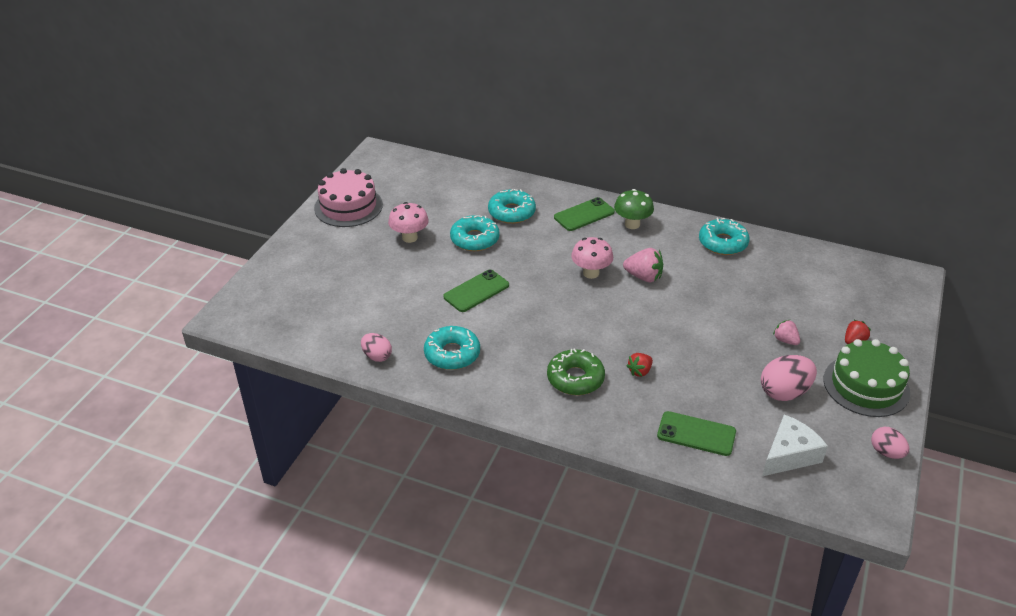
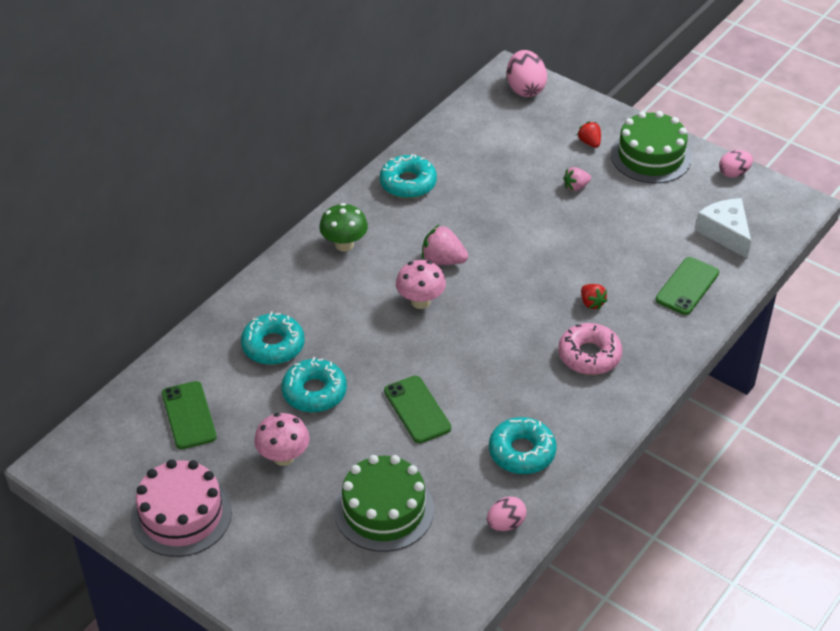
camera: 75 degrees left, 5 degrees up
(374, 292) = (384, 510): none -> green cake
(575, 378) = (589, 355): green donut -> pink donut
(584, 215) = (307, 281): green phone -> green phone (188, 415)
(643, 277) = (443, 260): pink strawberry -> pink strawberry turned 105 degrees counterclockwise
(784, 392) = (646, 211): pink egg -> pink egg (525, 89)

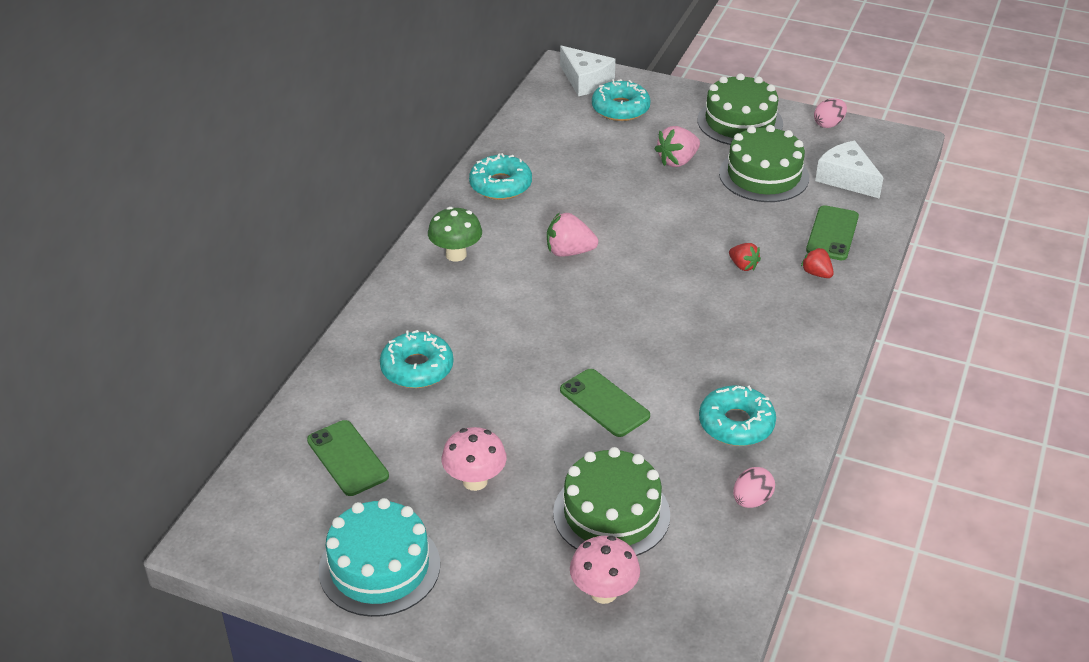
camera: 15 degrees left, 5 degrees down
(181, 515) = (379, 567): pink cake -> turquoise cake
(314, 392) = (483, 407): turquoise donut -> turquoise donut (620, 108)
(420, 301) = (562, 295): pink mushroom -> pink mushroom (603, 592)
(525, 89) = (585, 81): pink egg -> white cheese
(576, 187) = (677, 161): pink strawberry -> pink strawberry, size x1.57
(589, 142) = (673, 119): red strawberry -> red strawberry (816, 273)
(589, 355) = (763, 316): pink donut -> none
(649, 216) = (764, 175): none -> green cake

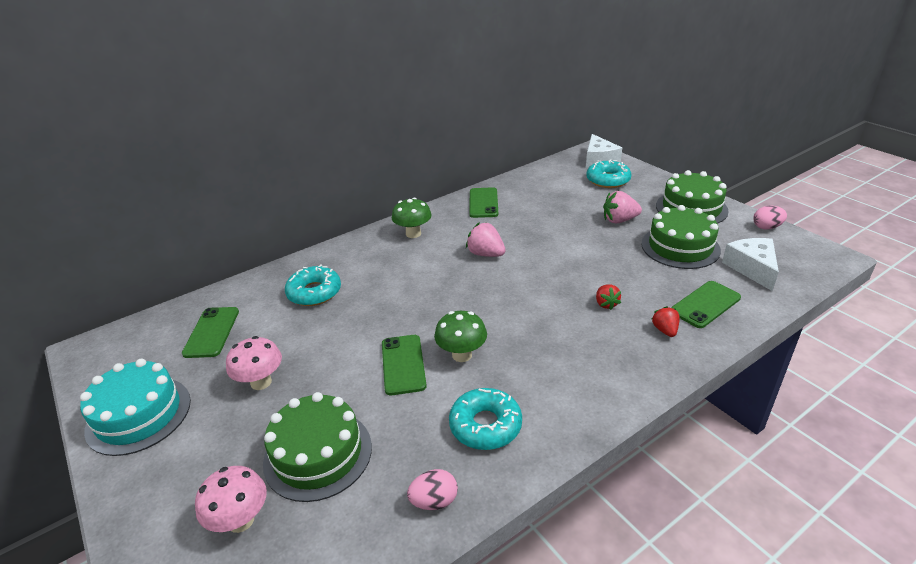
camera: 35 degrees right, 5 degrees down
(500, 185) = (483, 203): turquoise donut -> green phone
(652, 370) = (462, 355): none -> green mushroom

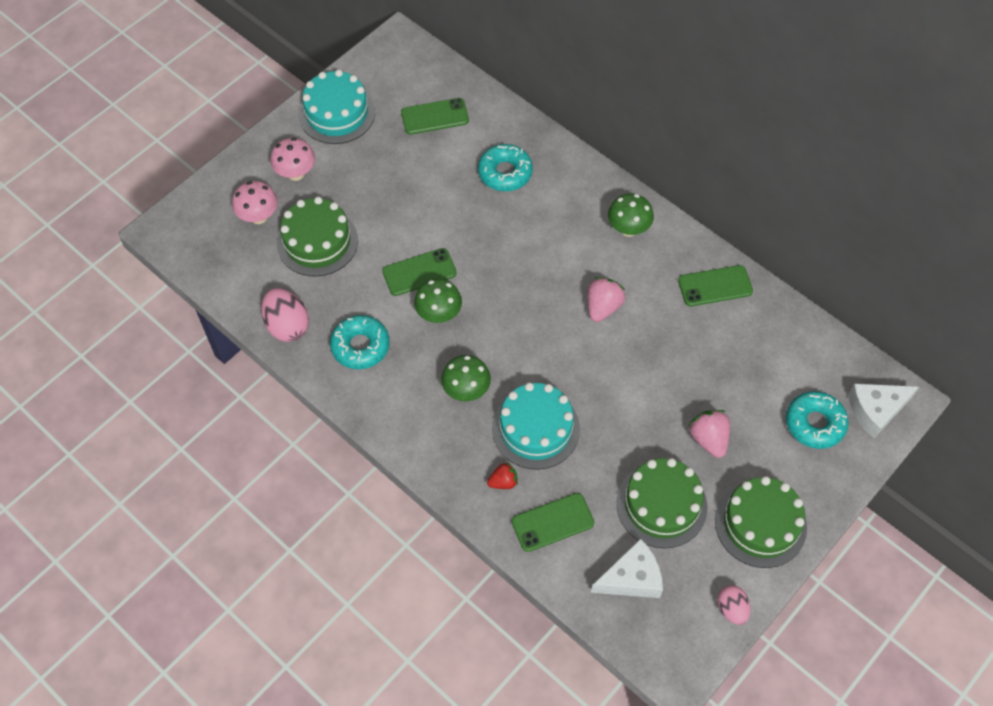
camera: 75 degrees right, 25 degrees up
(261, 382) = (382, 177): pink mushroom -> pink mushroom (296, 173)
(434, 501) = (287, 326): pink egg -> pink egg, size x1.60
(558, 344) = (466, 390): none -> green mushroom
(606, 304) = (536, 428): red strawberry -> turquoise cake
(705, 304) = (552, 522): green phone -> green phone turned 60 degrees counterclockwise

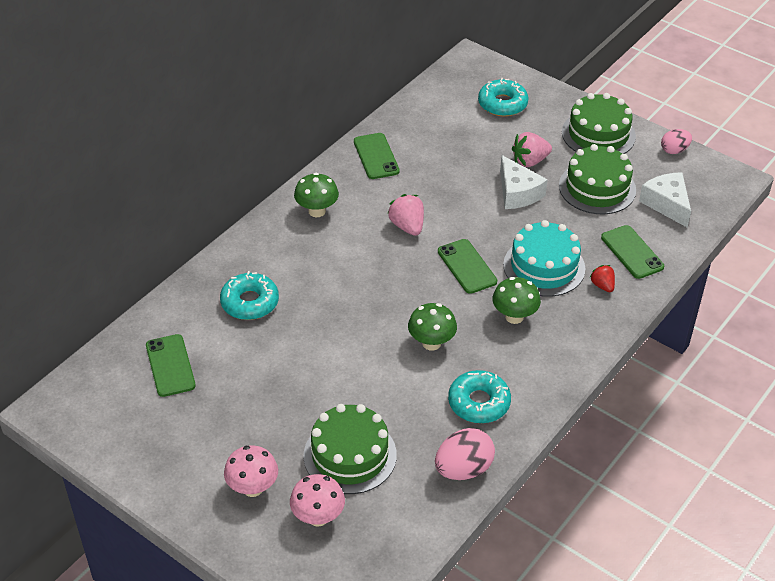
camera: 95 degrees left, 15 degrees down
(337, 113) = (161, 458): turquoise cake -> none
(419, 272) = (382, 362): green phone -> green phone (467, 266)
(603, 307) = (407, 226): pink strawberry -> pink strawberry turned 45 degrees clockwise
(876, 410) = (484, 73): white cheese -> white cheese (517, 193)

